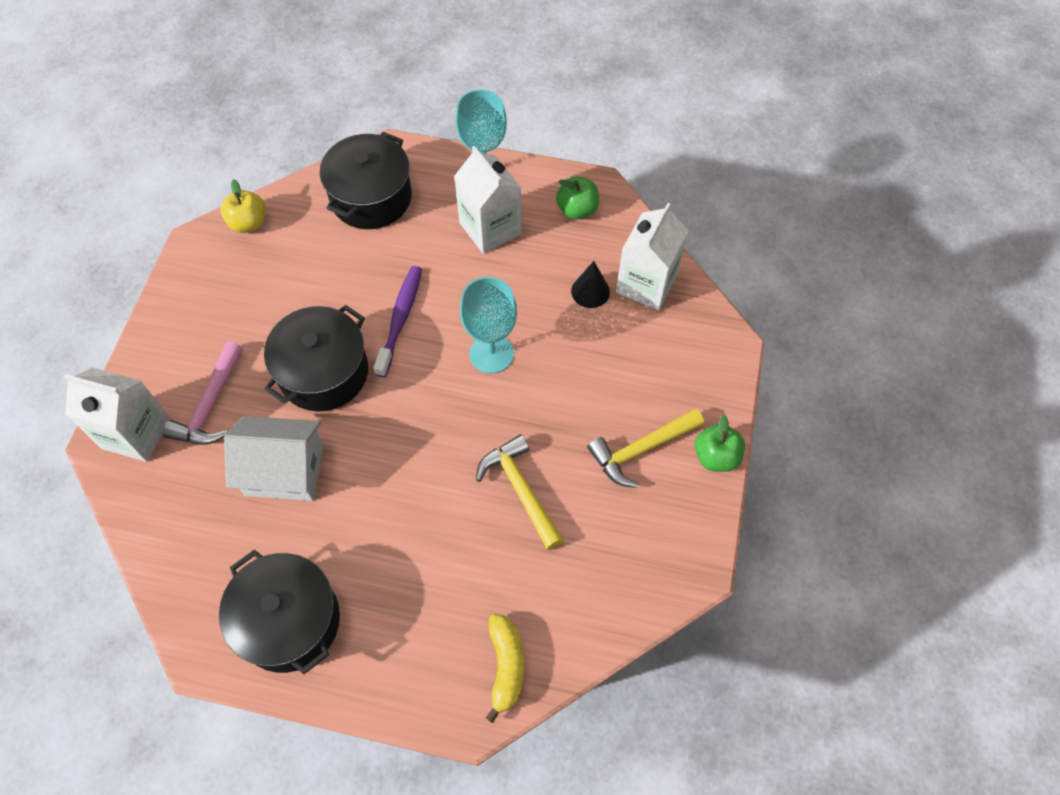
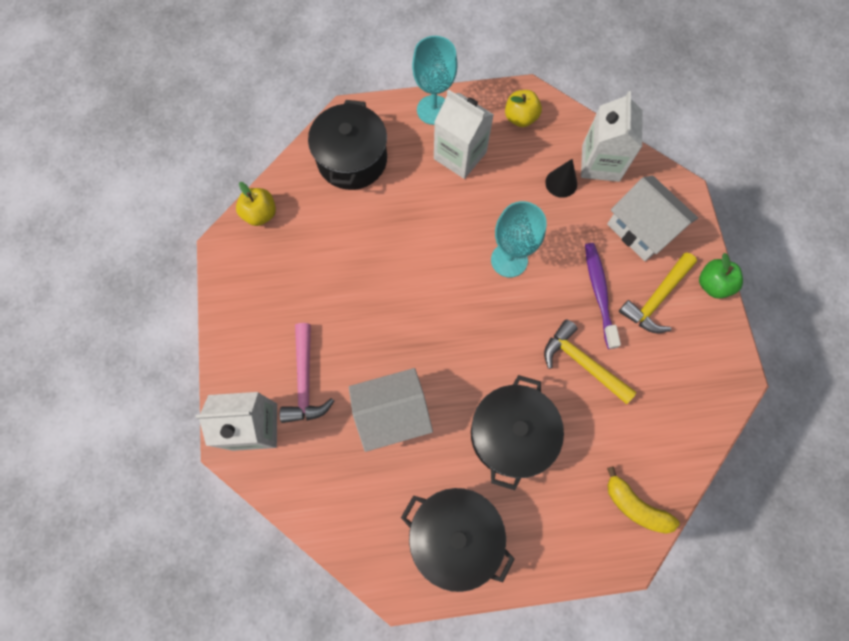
camera: 20 degrees left, 10 degrees up
(323, 372) = (384, 321): black pot -> black pot (511, 434)
(400, 319) = (424, 255): purple toothbrush -> purple toothbrush (599, 293)
(506, 666) = (635, 506): yellow banana -> yellow banana turned 150 degrees clockwise
(577, 209) = (520, 118): green apple -> yellow apple
(659, 369) = (641, 229): none -> white house

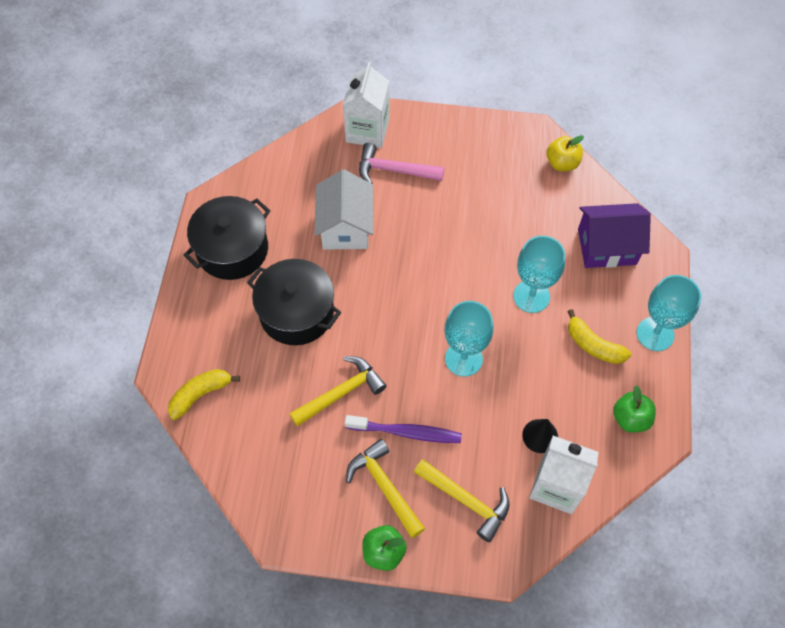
camera: 105 degrees right, 10 degrees down
(352, 160) = (607, 247): black pot -> purple house
(425, 214) = (531, 296): none -> turquoise goblet
(460, 155) = (593, 345): white carton -> yellow banana
(520, 118) = (630, 418): yellow apple -> green apple
(641, 229) = (466, 500): white house -> yellow hammer

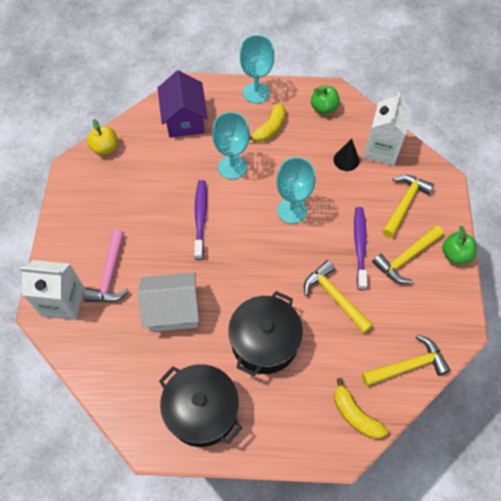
camera: 95 degrees left, 0 degrees up
(245, 461) = (408, 366): none -> yellow hammer
(459, 258) = (200, 218): none -> purple toothbrush

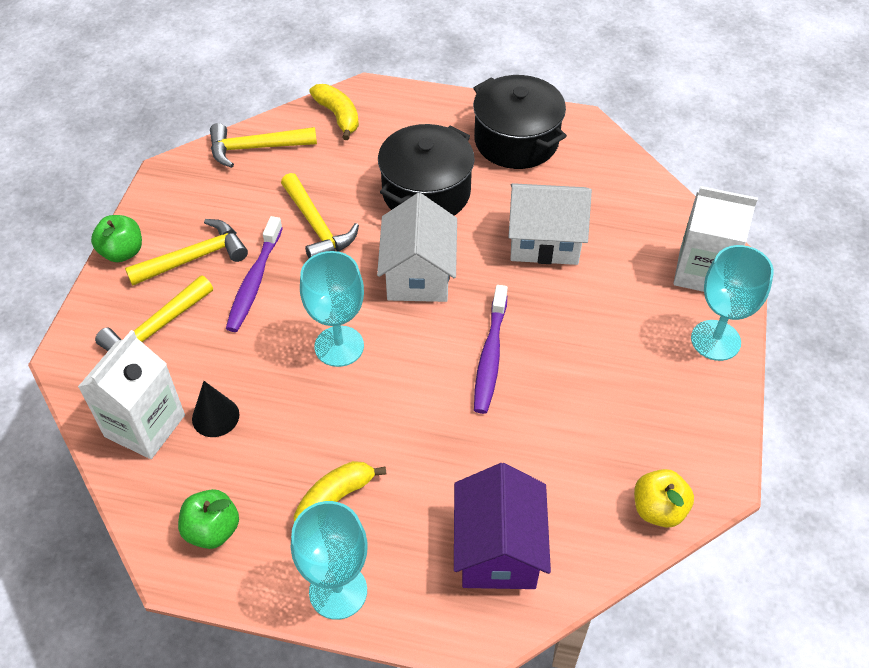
camera: 170 degrees left, 10 degrees down
(110, 274) = (635, 296): pink hammer -> none
(232, 167) = (421, 434): turquoise goblet -> turquoise goblet (715, 340)
(255, 268) = (418, 274): none -> white house

